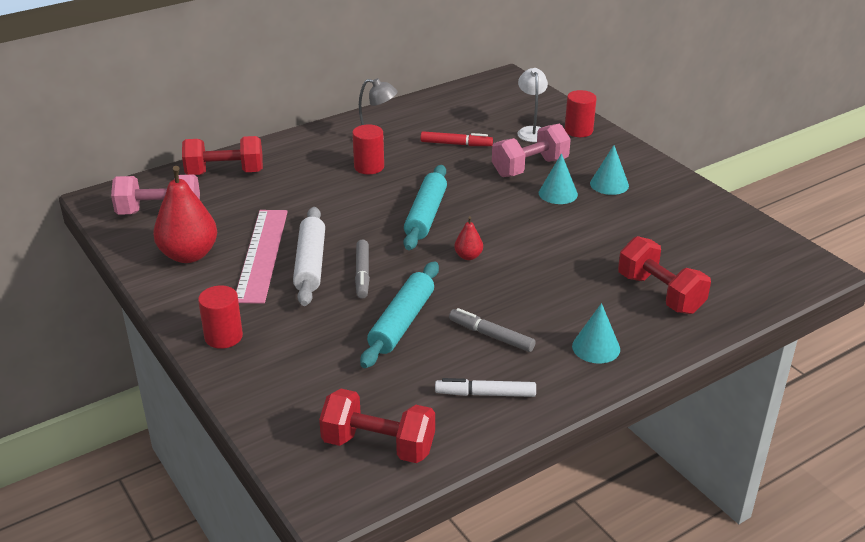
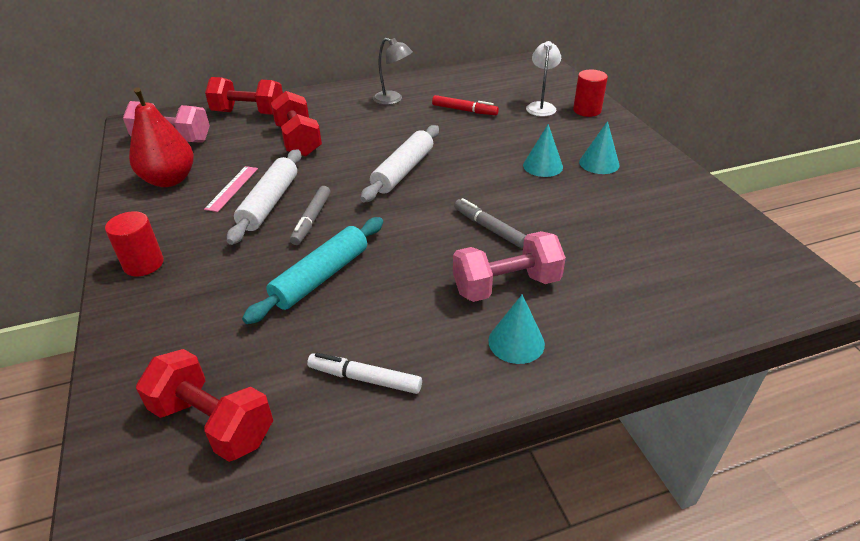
camera: 15 degrees right, 5 degrees up
(262, 254) = (232, 188): pink ruler -> pink ruler, size x0.52
(369, 167) = (375, 121): red cylinder -> none
(425, 215) = (403, 171): turquoise rolling pin -> white rolling pin
(468, 256) = (424, 217): red pear -> none
(491, 335) = (405, 307): grey marker -> grey marker (489, 228)
(530, 167) = (525, 138): pink dumbbell -> pink dumbbell (506, 285)
(660, 293) = (614, 288): red dumbbell -> red dumbbell (298, 140)

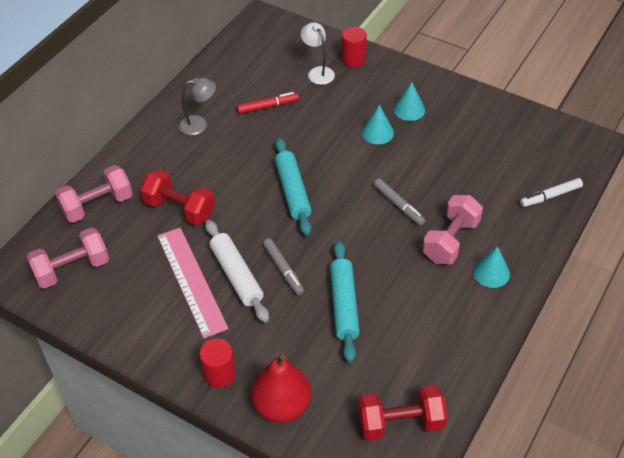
camera: 40 degrees left, 10 degrees up
(169, 180) = (131, 304): red pear -> red pear (282, 406)
(232, 188) = (191, 281): pink ruler -> pink ruler, size x1.91
(249, 113) = (97, 205): red dumbbell -> pink dumbbell
(365, 379) = (443, 346): white marker -> white marker (550, 196)
(403, 171) = (292, 191): white rolling pin -> turquoise rolling pin
(489, 228) = (398, 205): grey marker -> grey marker turned 135 degrees counterclockwise

